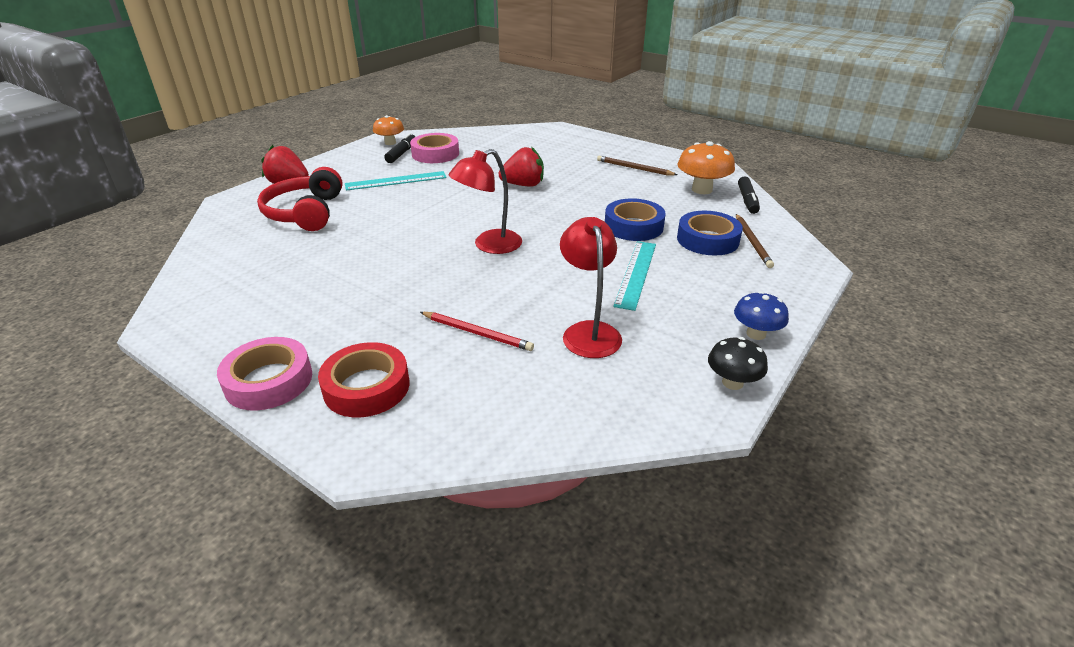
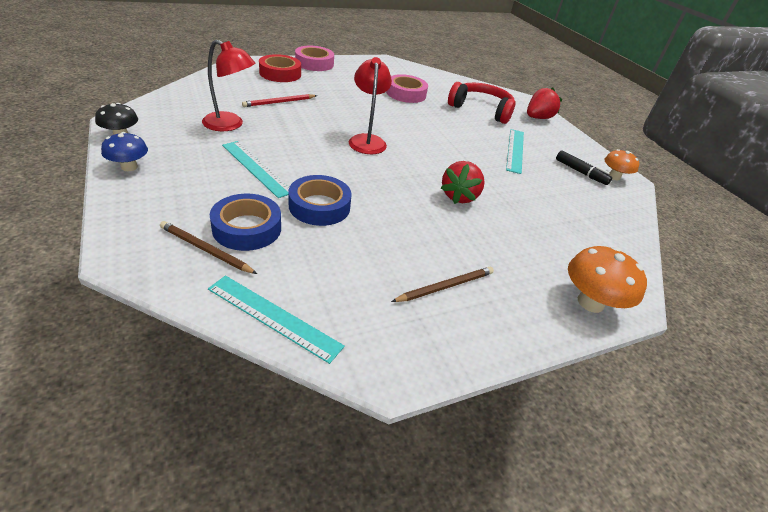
camera: 115 degrees right, 5 degrees up
(435, 154) = (571, 186): pink tape -> pink tape (406, 93)
(702, 190) = (339, 300): orange mushroom -> orange mushroom (590, 302)
(747, 201) = (274, 317): black marker -> turquoise ruler

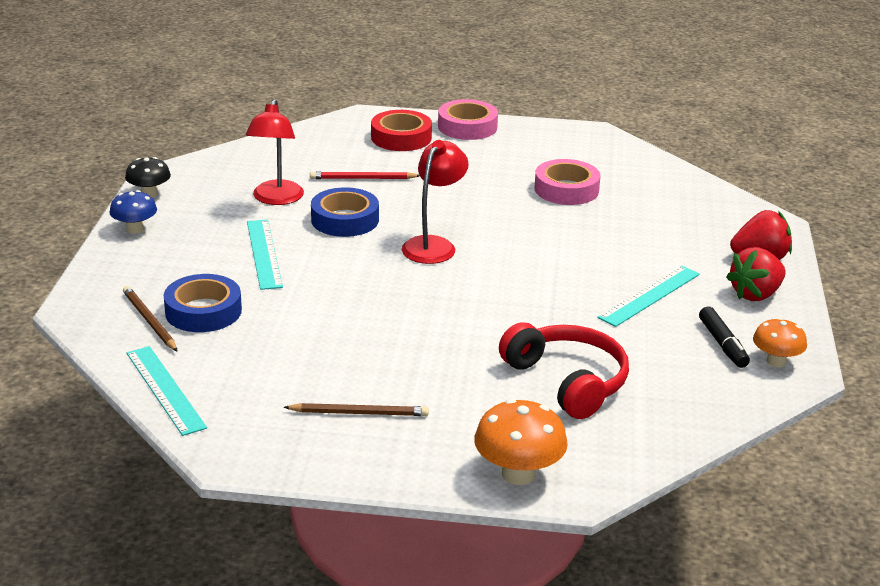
camera: 35 degrees right, 10 degrees down
(230, 125) = (276, 199): red lamp -> red lamp turned 45 degrees clockwise
(319, 206) = (298, 307): blue tape -> blue tape (345, 220)
(459, 196) = (485, 334): red strawberry -> red strawberry (755, 294)
(481, 110) = (669, 230): red headphones -> red headphones (568, 381)

